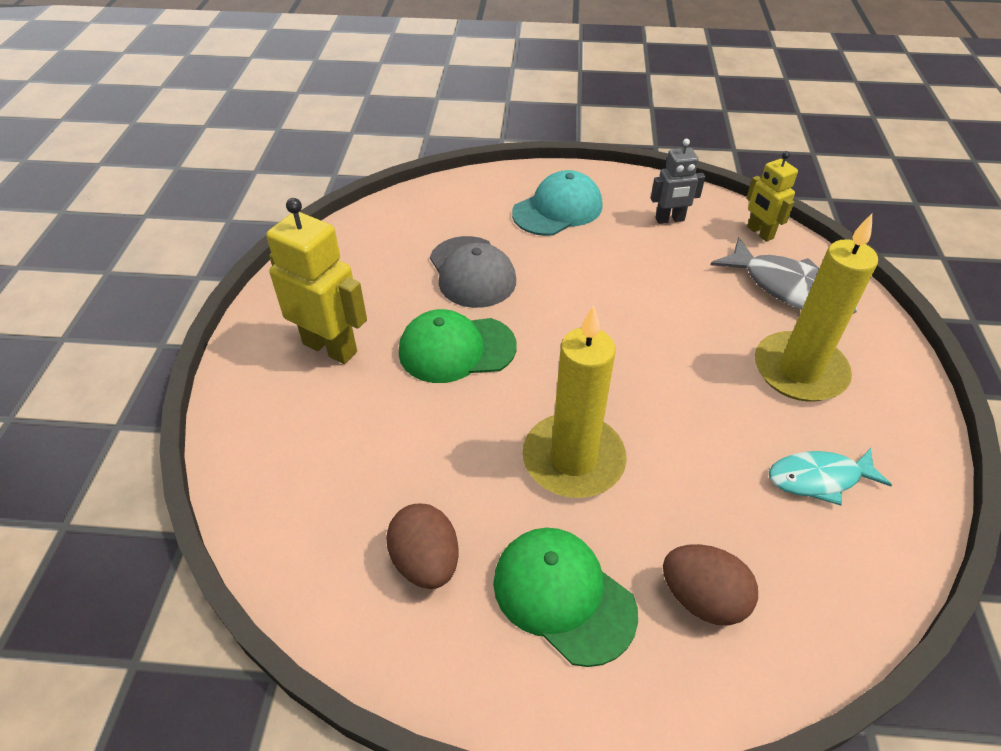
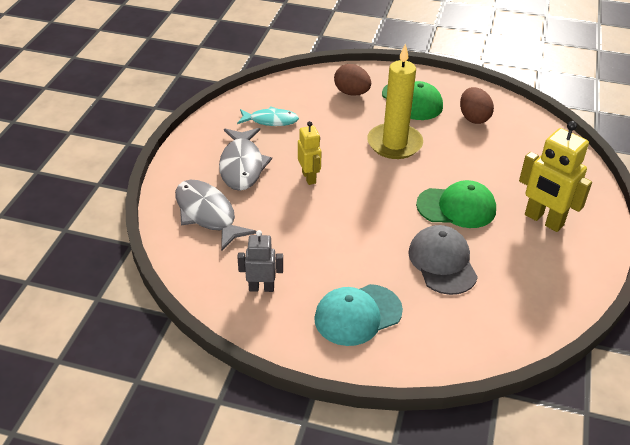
camera: 170 degrees left, 5 degrees down
(759, 233) = (193, 263): yellow robot -> yellow robot (309, 177)
(799, 370) = (242, 166): yellow candle -> grey fish

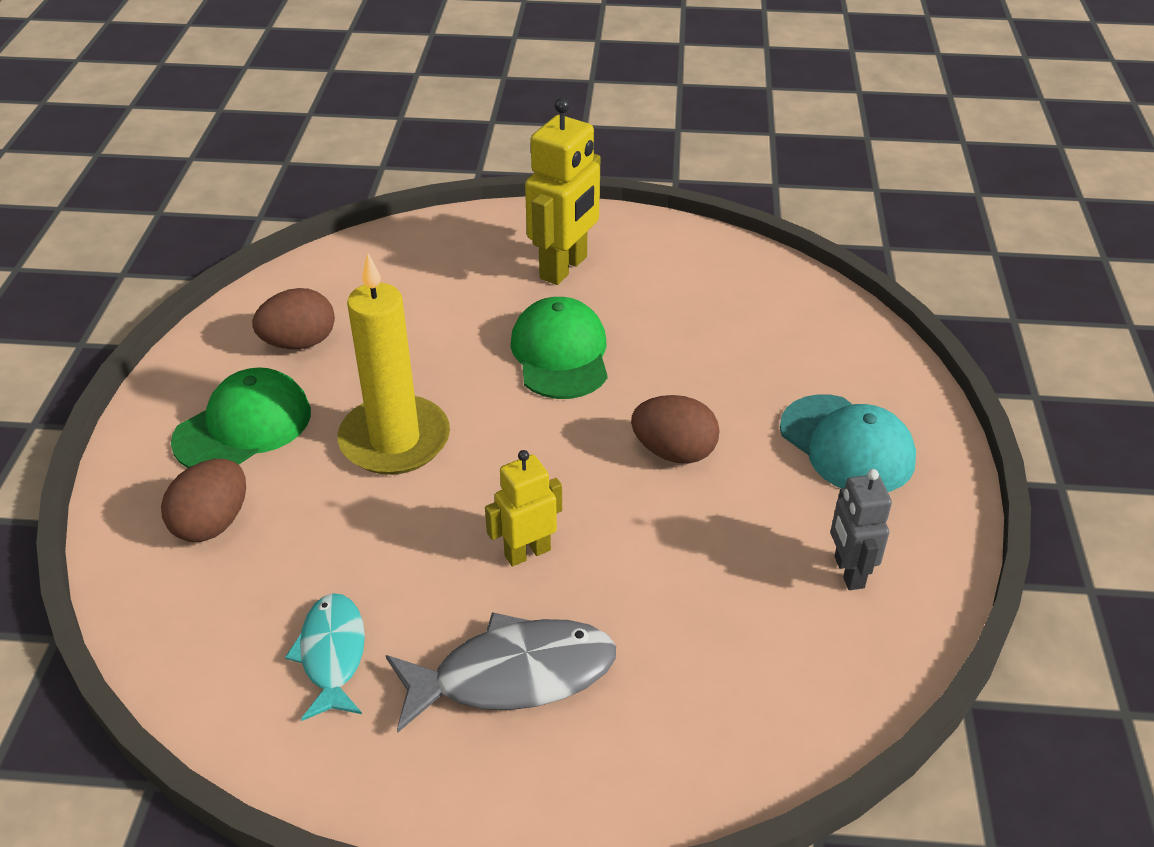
camera: 100 degrees left, 0 degrees up
(207, 214) = (689, 702): grey fish -> none
(366, 239) = (674, 452): none -> brown egg
(442, 262) = (695, 363): grey cap -> none

